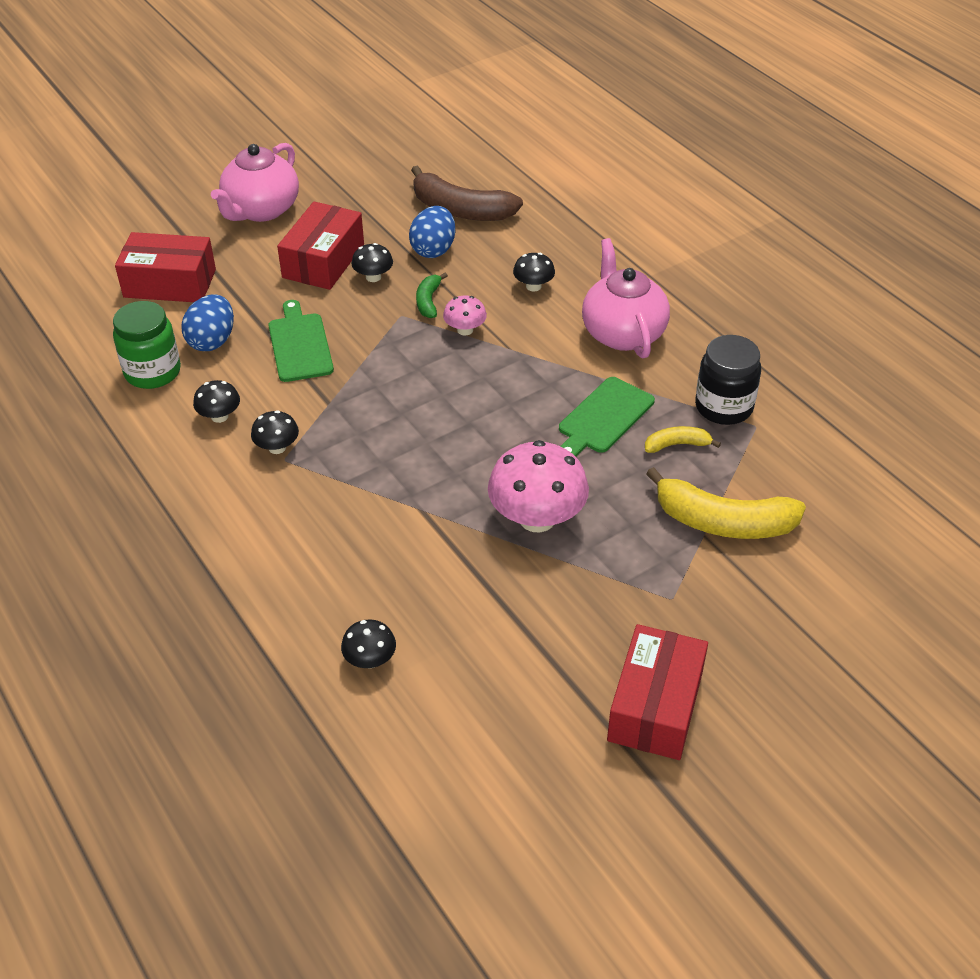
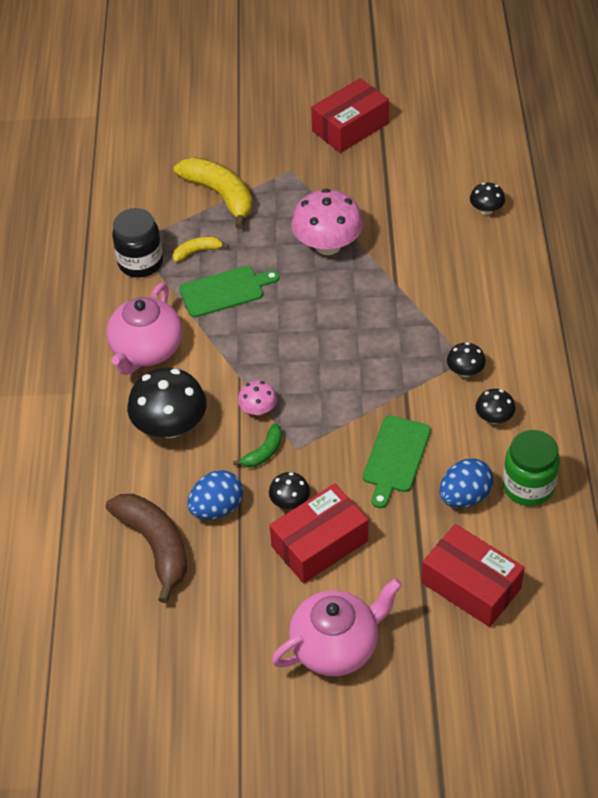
camera: 145 degrees left, 5 degrees up
(533, 286) = (170, 426): black mushroom -> black mushroom, size x2.00
(677, 445) = (197, 252): yellow banana -> yellow banana turned 135 degrees clockwise

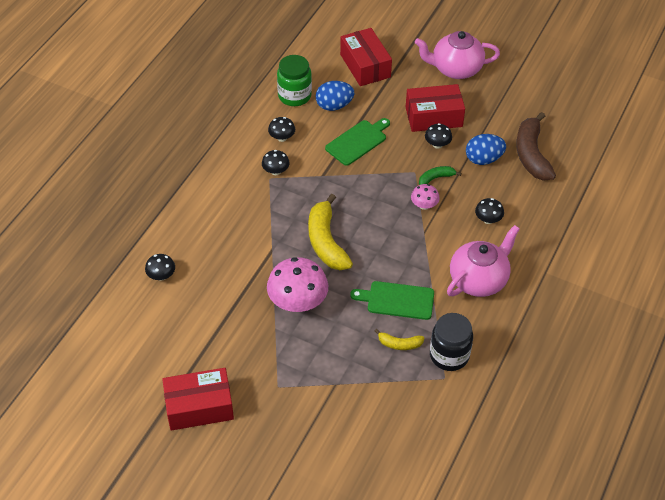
camera: 155 degrees left, 0 degrees up
(170, 426) = (488, 219): black mushroom -> black mushroom, size x0.50
(220, 195) = (351, 390): yellow banana -> yellow banana (326, 242)

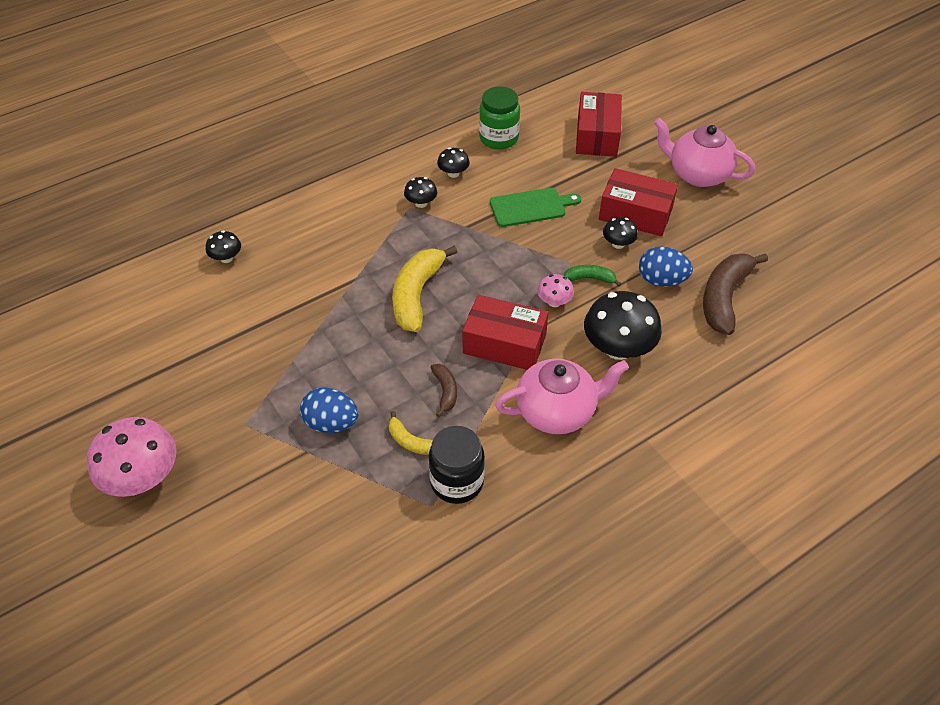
camera: 30 degrees right, 0 degrees up
(199, 406) = (151, 406): red box -> red box (504, 344)
(298, 302) = (337, 344): pink mushroom -> pink mushroom (143, 477)
(334, 106) = (533, 162): blue egg -> blue egg (331, 423)
(397, 300) = (445, 391): green cutting board -> brown banana
(488, 219) = (618, 348): black mushroom -> black mushroom, size x2.00

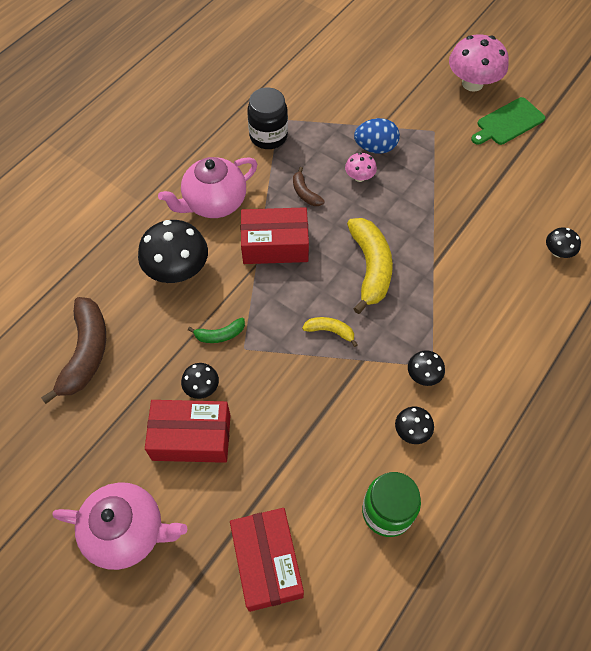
camera: 160 degrees right, 10 degrees up
(410, 441) = (313, 152): yellow banana -> yellow banana (330, 331)
(531, 207) = (307, 408): green cutting board -> green cutting board (508, 122)
(554, 302) = (246, 298): pink mushroom -> pink mushroom (359, 177)
(661, 280) = (150, 355): blue egg -> none

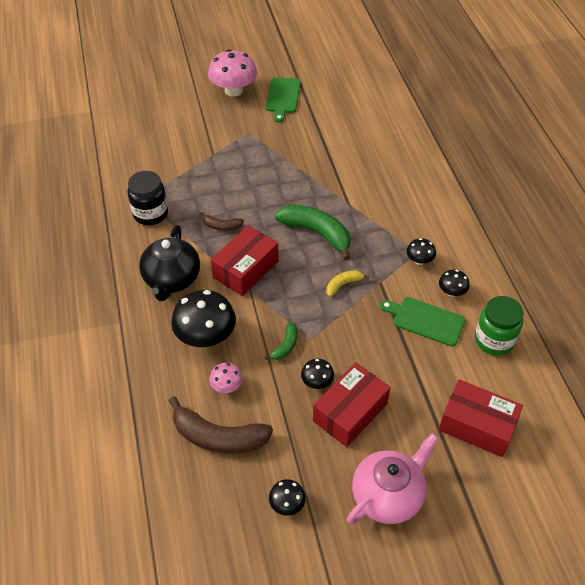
camera: 50 degrees left, 10 degrees down
(86, 353) = (218, 437): brown banana -> brown banana turned 150 degrees clockwise
(214, 203) = (171, 280): pink teapot -> black teapot
(353, 430) = (425, 320): none -> green cutting board
(359, 177) = (241, 191): pink mushroom -> pink mushroom (226, 386)
(370, 267) = (317, 233): yellow banana -> green banana
(375, 148) = (227, 168): blue egg -> none
(557, 252) = (397, 143): black mushroom -> black mushroom (287, 504)

